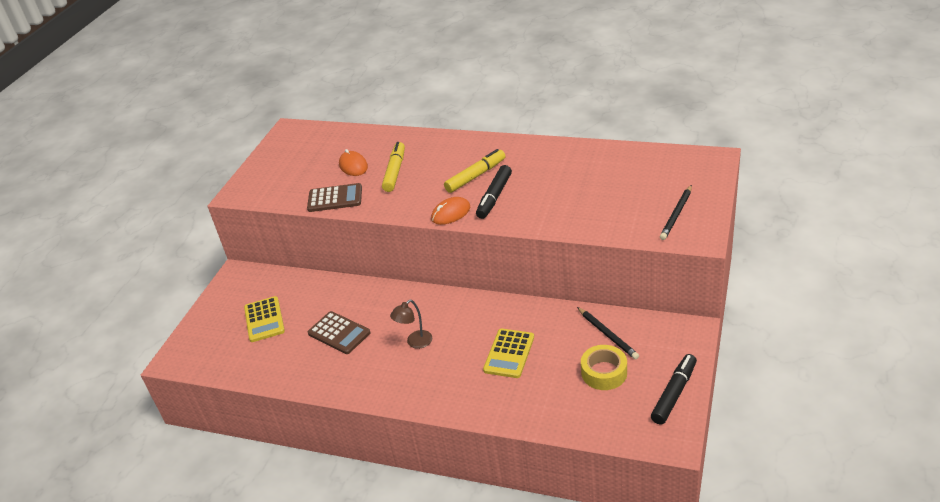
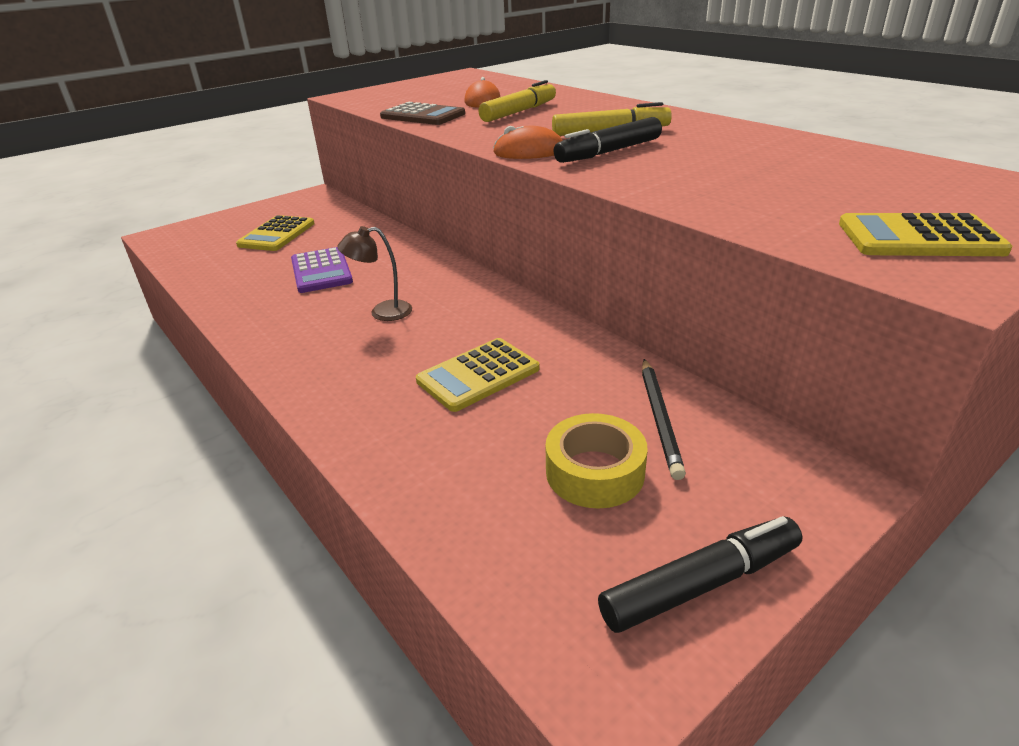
camera: 30 degrees right, 5 degrees down
(339, 333) = (321, 271): brown calculator -> purple calculator
(676, 214) = (918, 237): black pencil -> yellow calculator

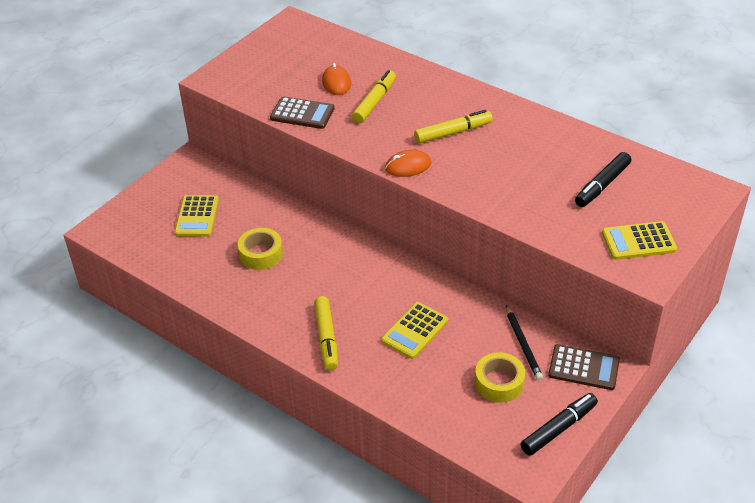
camera: 15 degrees left, 10 degrees up
(321, 271) = (261, 254): purple calculator -> yellow tape
(336, 366) = (326, 338): none -> yellow marker
(382, 312) = (329, 288): brown lamp -> none
(608, 152) = (460, 162): black marker -> black marker (602, 185)
(776, 473) = (583, 368): none -> brown calculator

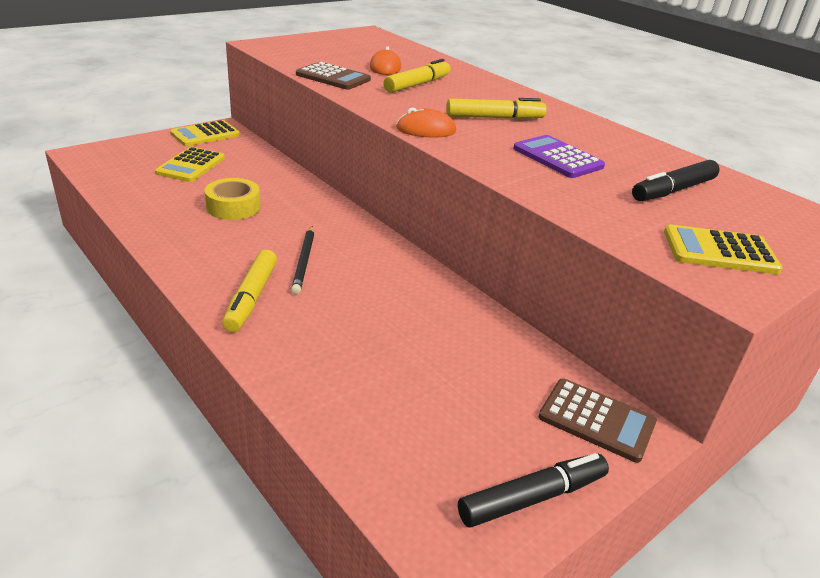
camera: 10 degrees right, 10 degrees down
(414, 331) = (370, 317): yellow calculator -> yellow calculator (205, 134)
(499, 383) = (460, 407): yellow tape -> none
(514, 171) = (557, 158): none -> purple calculator
(523, 344) = (513, 368): black pencil -> black pencil (304, 261)

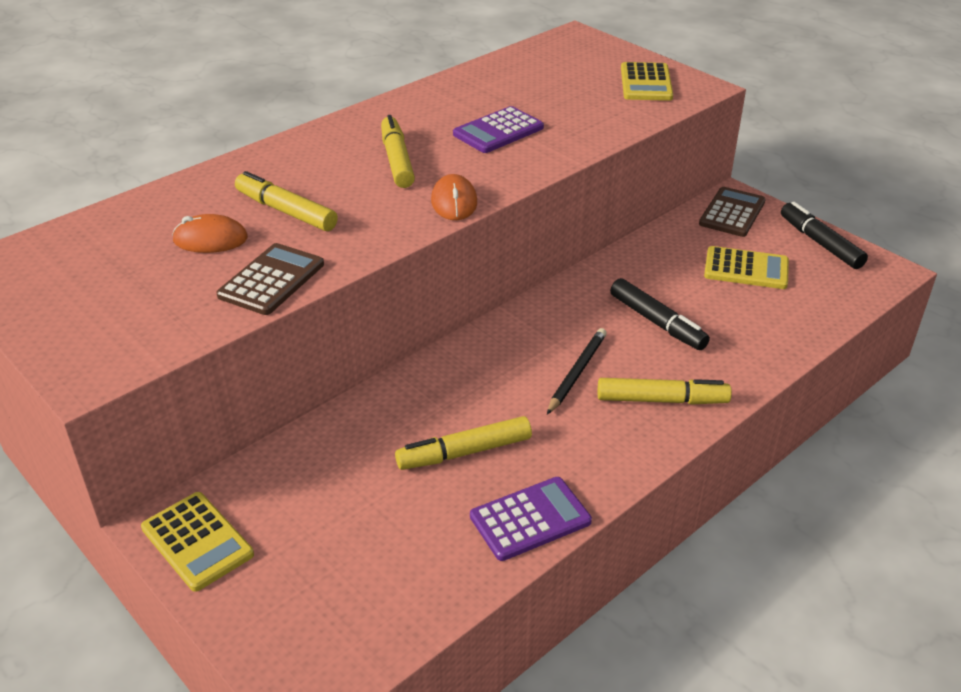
camera: 90 degrees left, 5 degrees up
(154, 222) = (530, 519): none -> purple calculator
(191, 165) = (335, 528): yellow calculator -> yellow calculator (746, 269)
(233, 207) = (464, 452): yellow tape -> yellow marker
(304, 261) = (577, 373): black pencil -> black pencil turned 60 degrees counterclockwise
(673, 190) = (545, 86): black marker -> black marker (657, 322)

